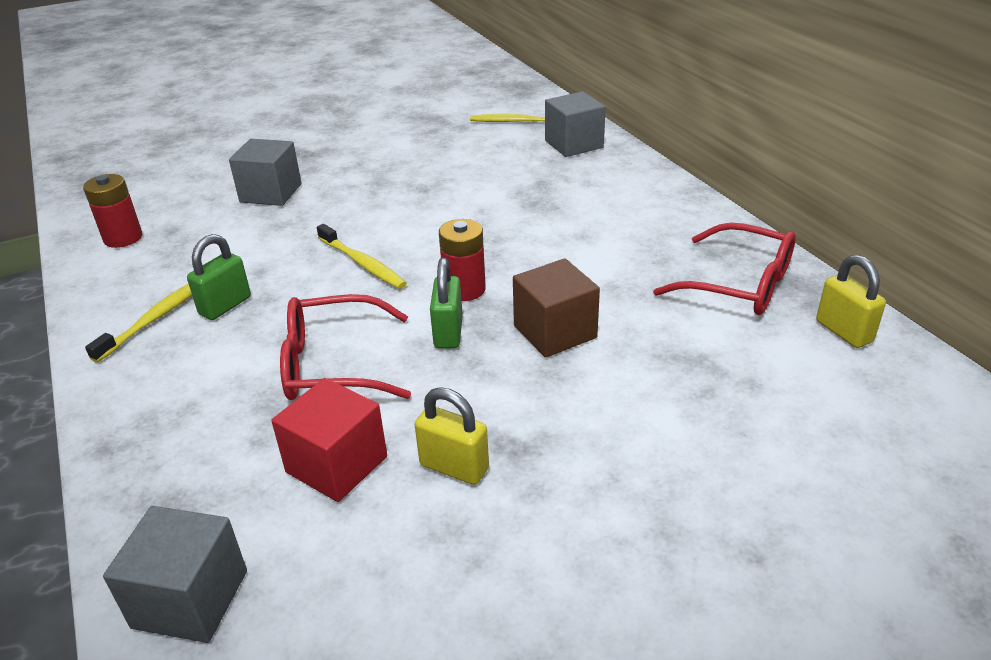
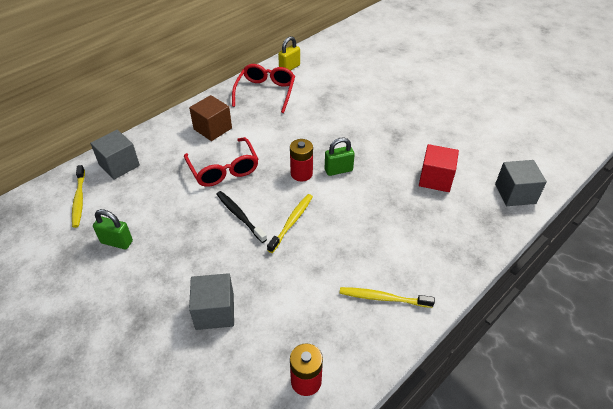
camera: 110 degrees left, 10 degrees up
(225, 306) = (357, 269): green padlock -> green padlock (117, 242)
(335, 364) = (380, 201): red glasses -> red glasses (223, 169)
(409, 222) = (240, 216): none -> black toothbrush
(454, 467) = (416, 147): yellow padlock -> none
(555, 332) = (322, 137): brown cube -> brown cube (212, 129)

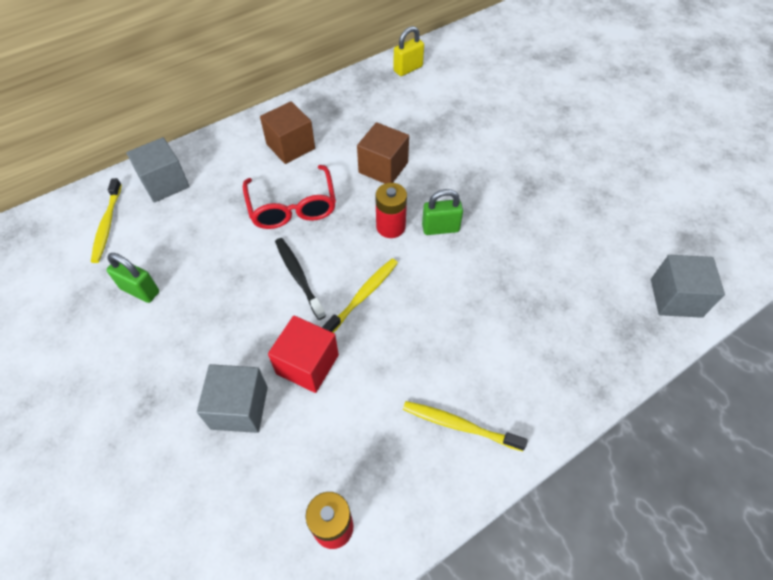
camera: 10 degrees right, 10 degrees up
(265, 93) = (369, 102): red glasses -> none
(286, 135) = (383, 167): none -> brown cube
(435, 179) = (569, 259): red cube -> red cube (307, 364)

